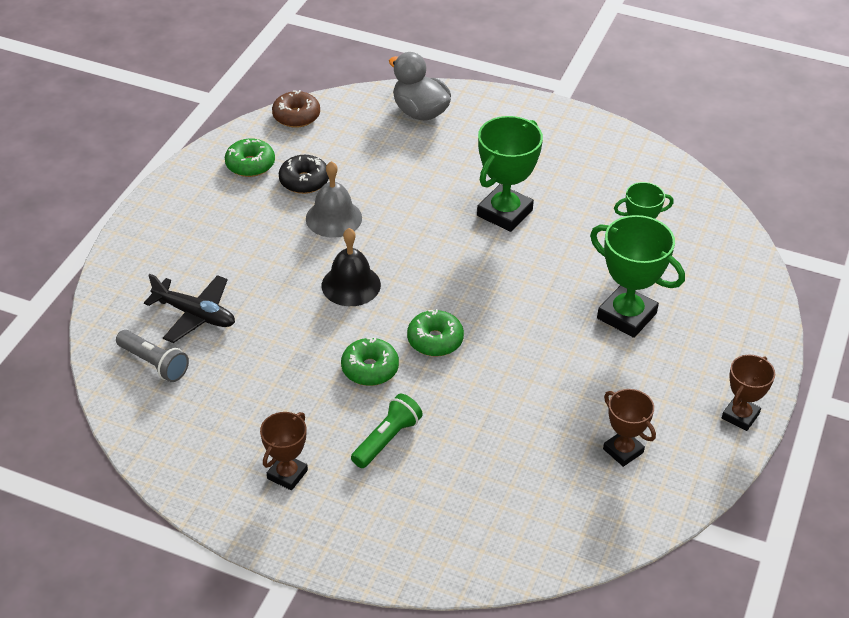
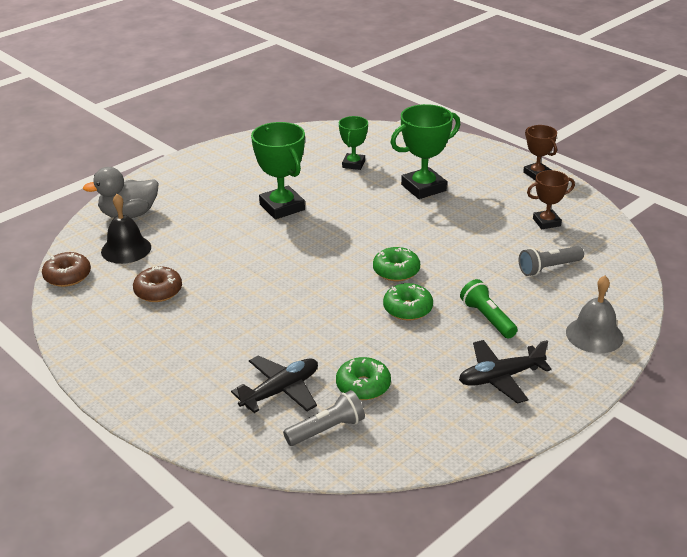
camera: 65 degrees left, 10 degrees down
(250, 164) = (107, 316): green donut -> green donut (363, 386)
(287, 474) = (500, 377): brown trophy -> black plane
(304, 181) = (158, 291): black donut -> brown donut
(333, 218) = (219, 286): grey bell -> grey bell (594, 335)
(351, 285) = (306, 296): black bell -> black bell (126, 249)
(518, 473) = (548, 268): none -> grey flashlight

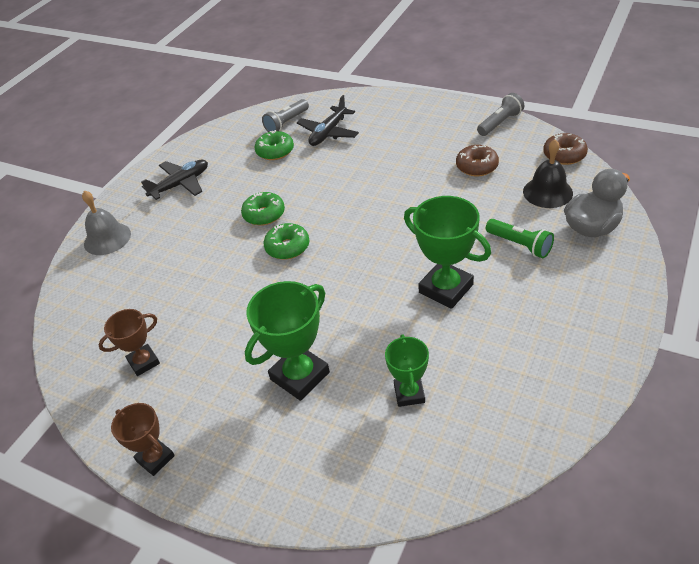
camera: 165 degrees right, 10 degrees up
(487, 318) = (196, 226): green flashlight -> green flashlight (520, 245)
(548, 268) = (143, 296): grey flashlight -> grey flashlight (500, 123)

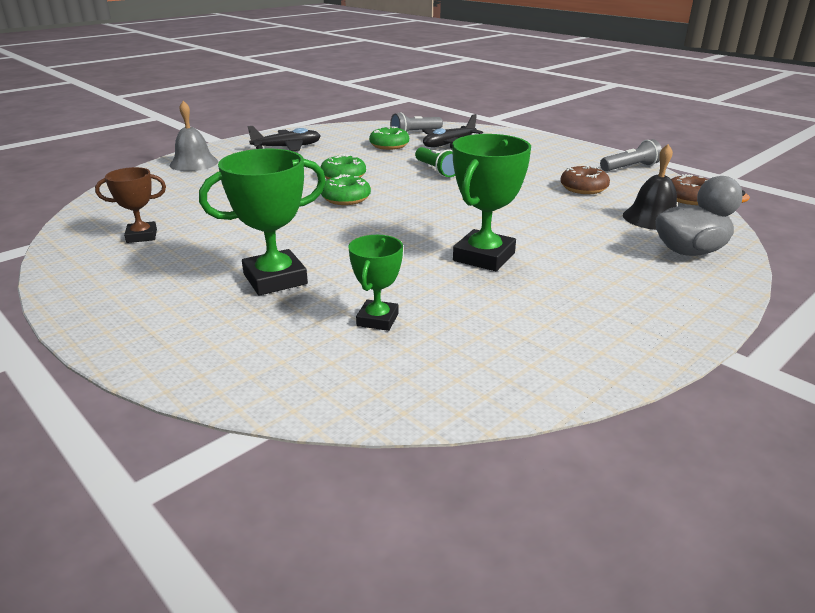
camera: 15 degrees right, 15 degrees down
(155, 458) = (80, 297): brown trophy -> none
(446, 288) = (484, 257): green trophy -> green trophy turned 60 degrees clockwise
(520, 245) = (593, 245): green flashlight -> green flashlight (436, 170)

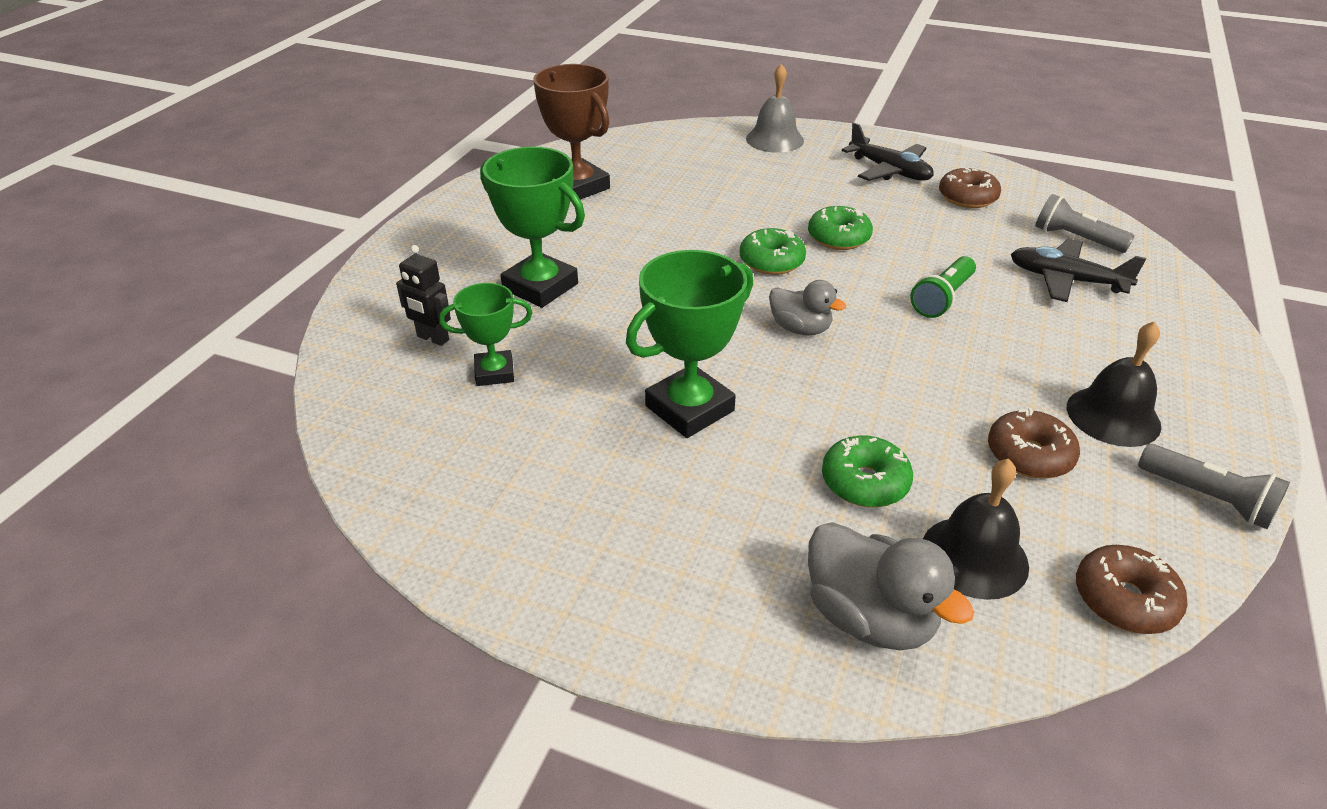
camera: 65 degrees right, 10 degrees up
(142, 236) = (578, 187): brown trophy -> brown trophy, size x1.65
(296, 341) = (432, 338): none -> black robot
(345, 140) = (967, 198): none -> brown donut
(389, 145) = (992, 234): green donut -> green donut (864, 482)
(429, 208) = (800, 329): none -> grey duck
(484, 257) = (689, 408): green trophy -> green trophy turned 45 degrees counterclockwise
(564, 166) = (1113, 416): none -> black bell

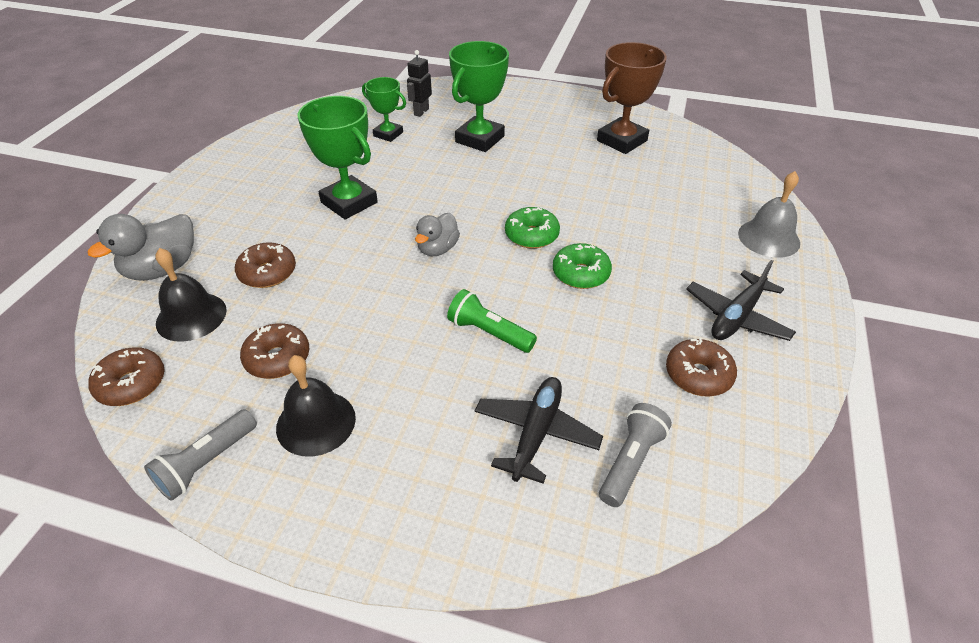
camera: 85 degrees right, 5 degrees up
(494, 373) = (388, 134): green trophy -> green trophy turned 45 degrees counterclockwise
(864, 482) = (268, 273): green donut -> brown donut

